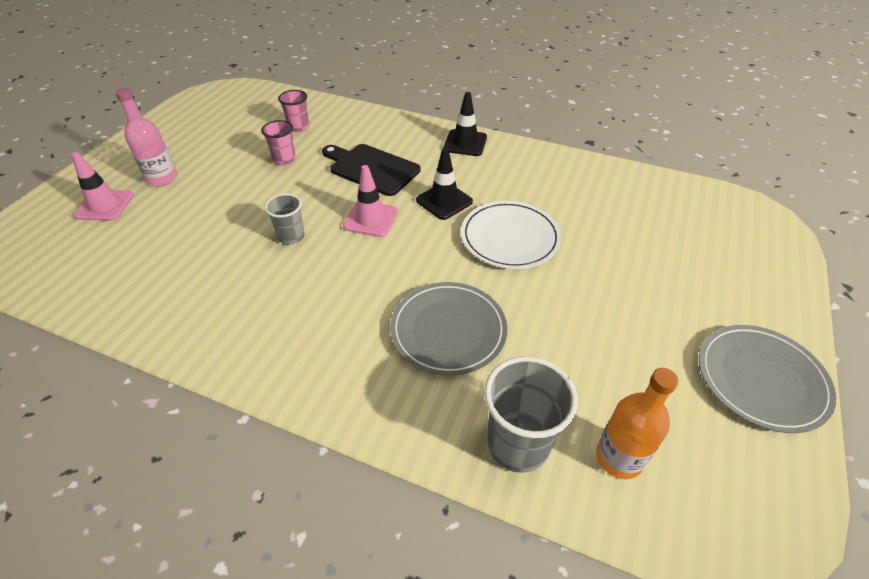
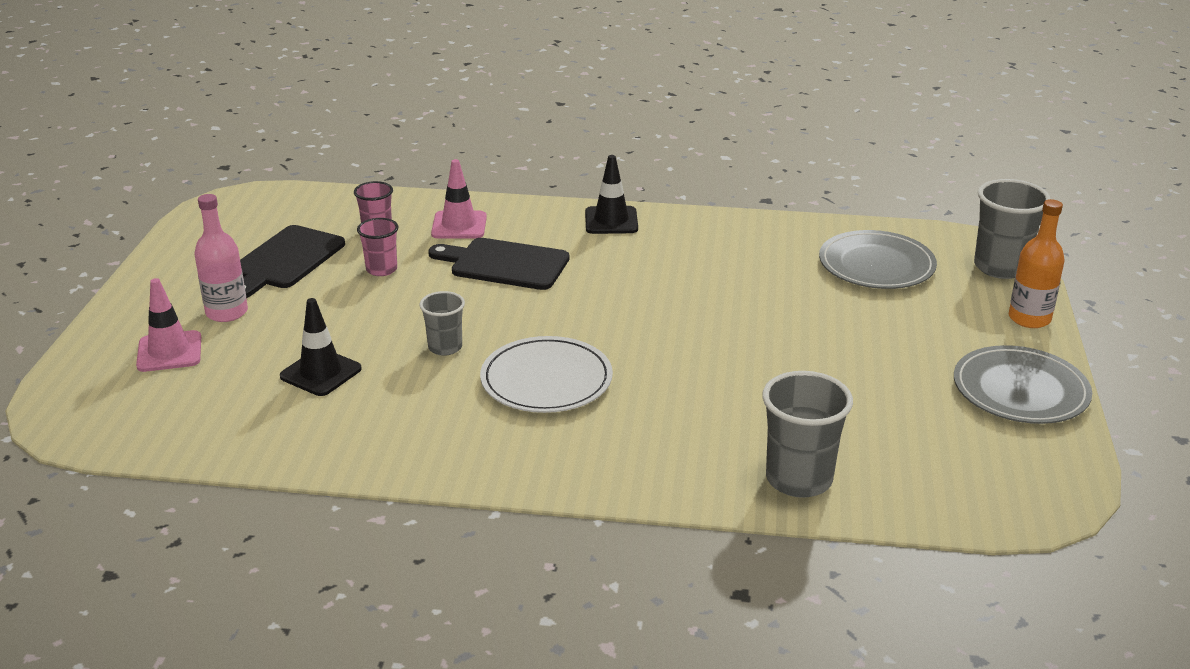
camera: 15 degrees left, 15 degrees down
(225, 142) = (285, 260): none -> black cutting board
(370, 219) = (534, 316): pink traffic cone -> pink traffic cone (459, 225)
(444, 201) = (616, 285): black traffic cone -> black traffic cone (321, 373)
(448, 330) = (682, 403): grey plate -> grey plate (876, 265)
(510, 237) = (712, 310): white plate -> white plate (546, 380)
(619, 457) = (901, 471): orange bottle -> orange bottle (1029, 318)
(770, 236) = (1000, 267): none -> grey cup

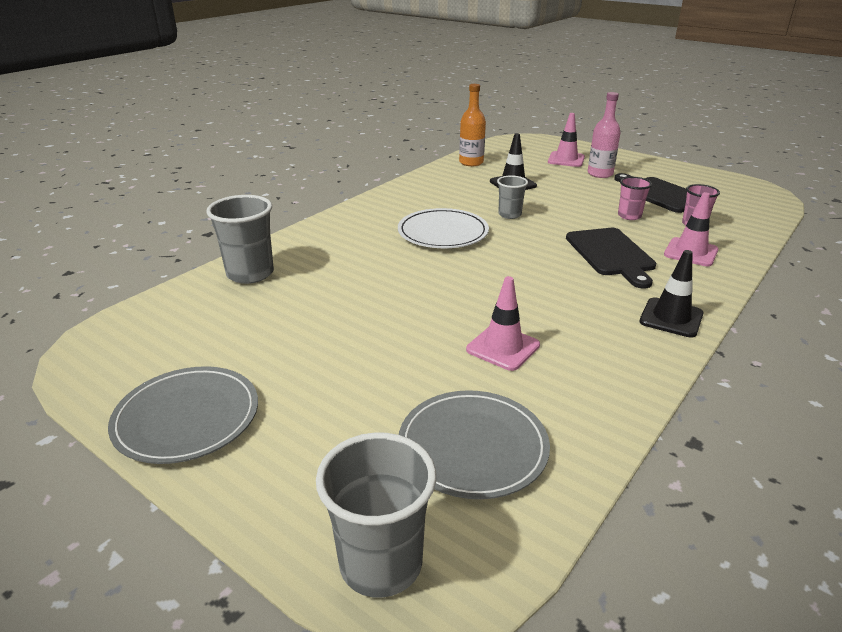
camera: 120 degrees right, 0 degrees up
(504, 264) = (611, 254): black cutting board -> black cutting board turned 120 degrees clockwise
(747, 282) = (503, 347): none -> pink traffic cone
(1029, 318) = (263, 507): orange bottle -> orange bottle (471, 162)

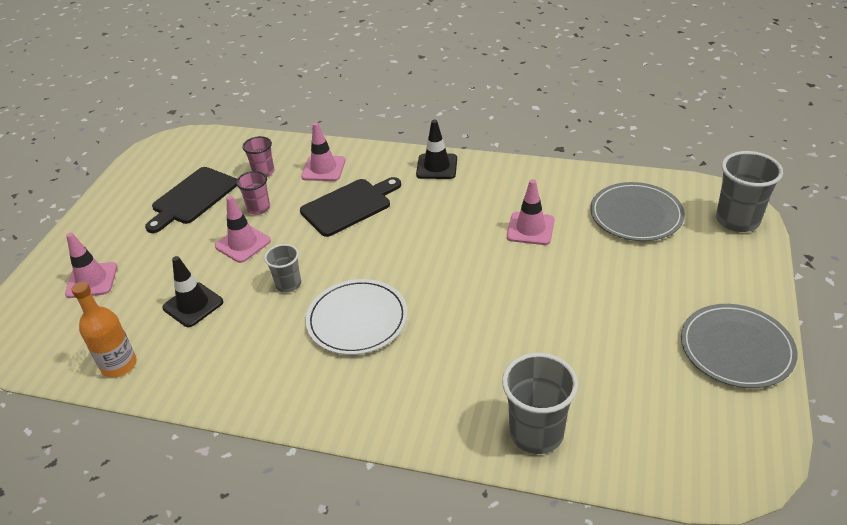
camera: 110 degrees left, 10 degrees up
(578, 205) = (243, 243): none -> pink traffic cone
(600, 174) = (140, 245): pink bottle -> none

